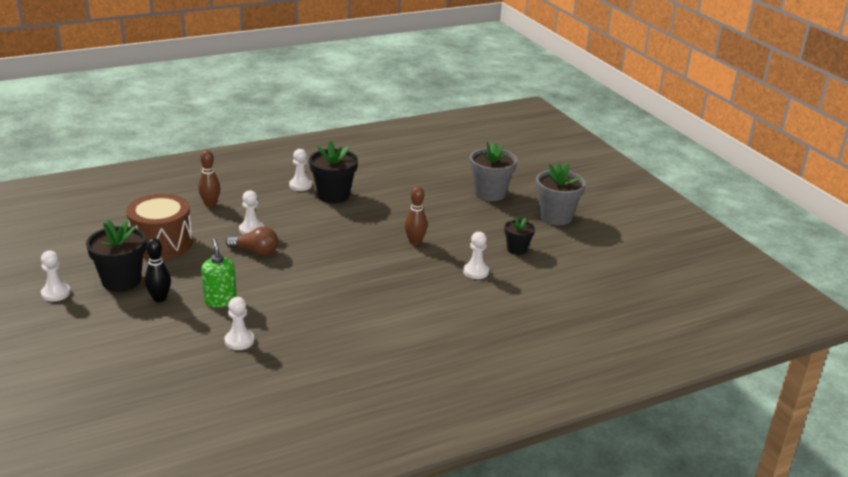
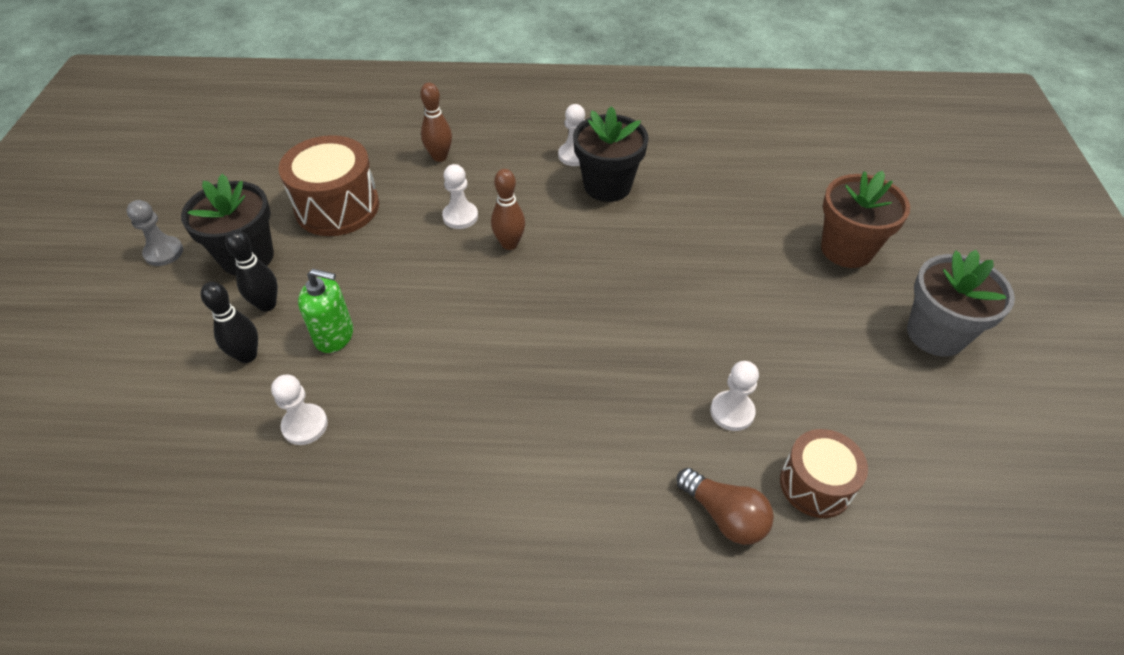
camera: 30 degrees right, 20 degrees up
(56, 293) = (164, 252): white pawn -> grey pawn
(170, 323) = (247, 355): none -> black bowling pin
(220, 300) = (334, 336): green soap dispenser -> green soap dispenser turned 90 degrees clockwise
(255, 251) = (439, 258): brown light bulb -> brown light bulb (724, 515)
(415, 242) = (671, 314): brown bowling pin -> brown bowling pin (509, 244)
(490, 193) = (846, 249): grey flower pot -> brown flower pot
(517, 249) = (829, 385): black flower pot -> none
(534, 286) = (816, 484): none -> brown drum

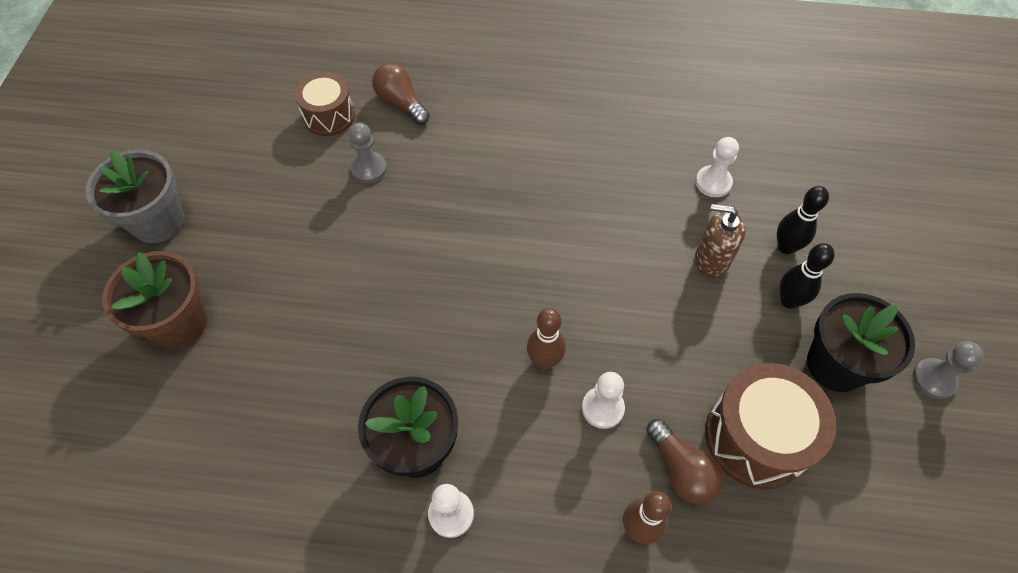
camera: 175 degrees left, 10 degrees up
(334, 336) = (711, 260): green soap dispenser -> brown soap dispenser
(402, 186) = (681, 469): none -> brown light bulb
(732, 412) = (369, 168): white pawn -> grey pawn

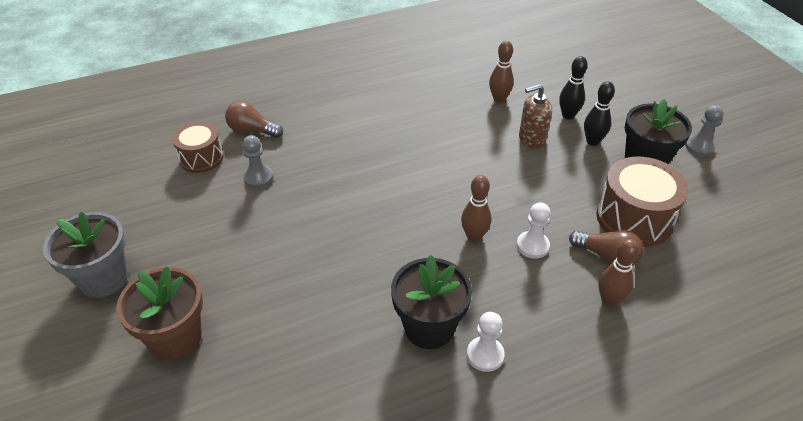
camera: 30 degrees left, 15 degrees down
(713, 182) = (499, 99): white pawn -> brown bowling pin

